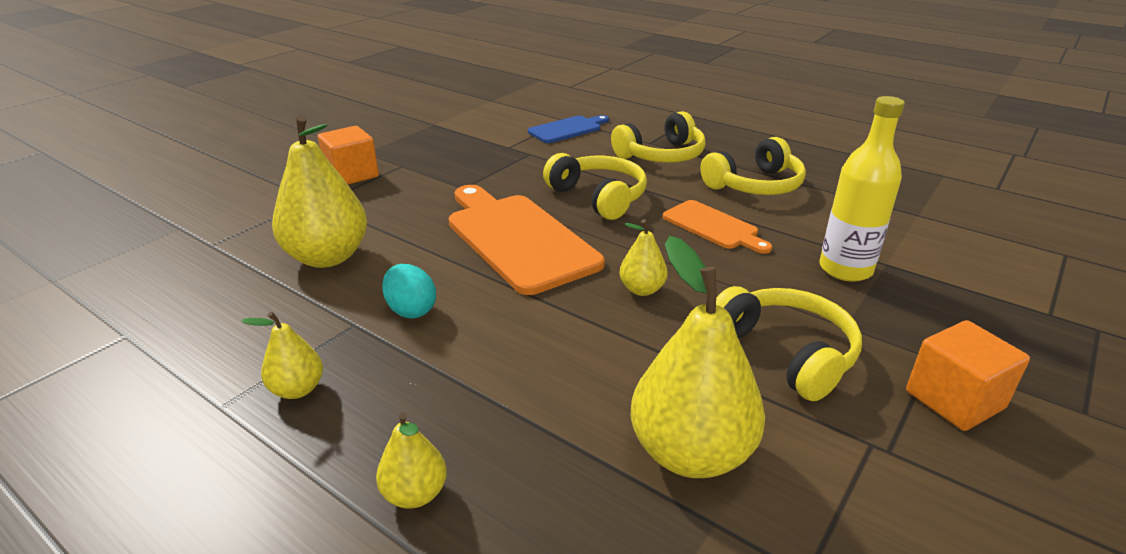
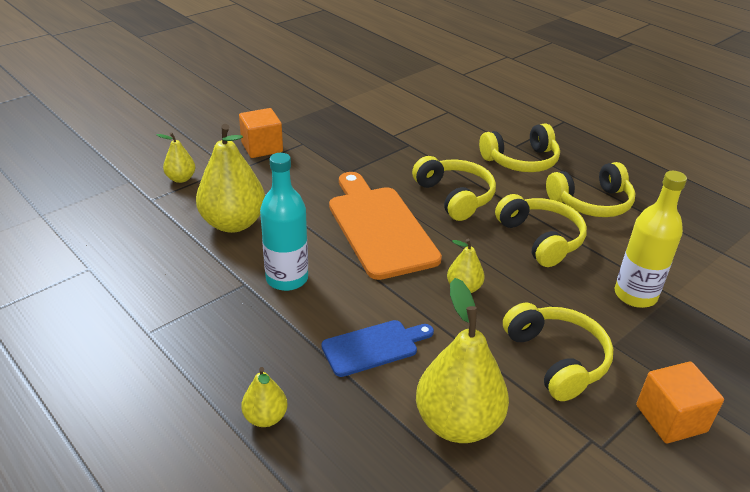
camera: 10 degrees right, 5 degrees up
(297, 389) = (199, 329): yellow pear -> yellow pear (181, 178)
(411, 310) = (287, 279): turquoise egg -> turquoise bottle
(567, 129) = (448, 122): blue cutting board -> blue cutting board (374, 347)
(713, 226) = (540, 239): orange cutting board -> yellow headphones

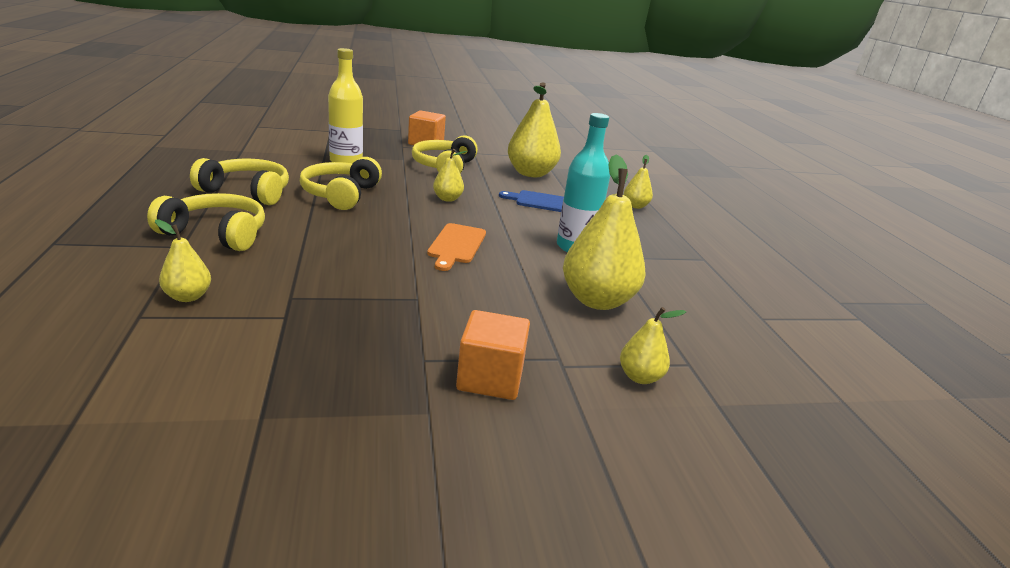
camera: 150 degrees left, 10 degrees down
(379, 227) = (456, 245): orange cutting board -> orange cutting board, size x0.55
(450, 125) = (188, 297): none -> yellow pear
(455, 197) = (348, 237): yellow headphones -> none

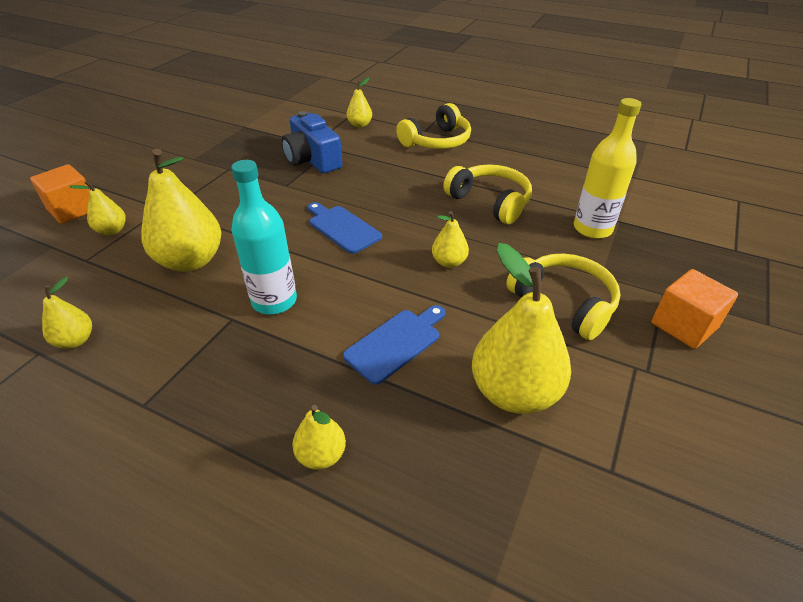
camera: 130 degrees right, 15 degrees up
(247, 192) = (513, 162): yellow headphones -> none
(336, 301) = (312, 159): none -> blue camera
(456, 245) = (342, 228): orange cutting board -> blue cutting board
(490, 378) = (188, 181): orange cube -> orange cube (73, 210)
(731, 308) = (75, 340): none -> yellow pear

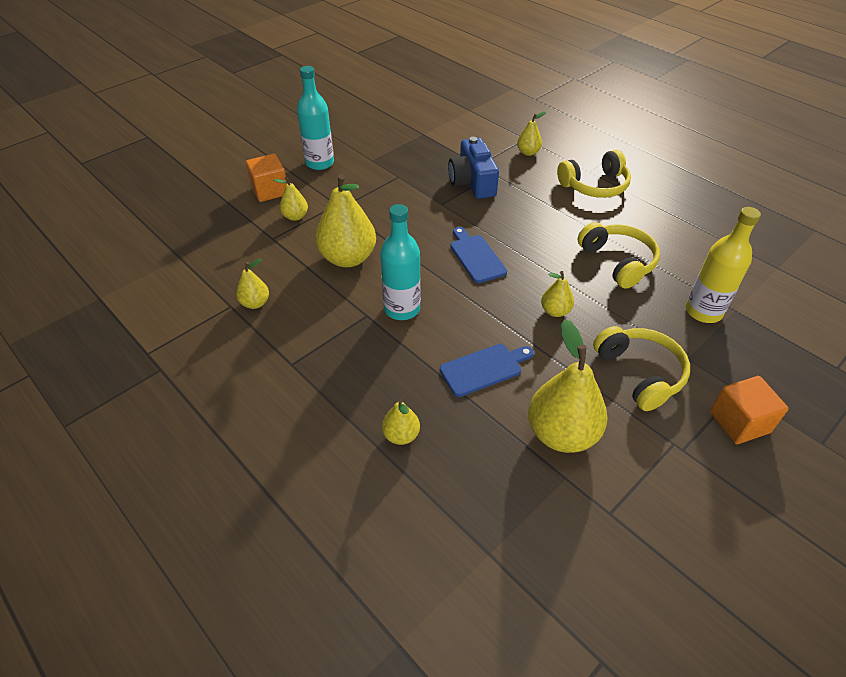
camera: 20 degrees right, 5 degrees up
(131, 172) = (320, 163): none -> turquoise bottle

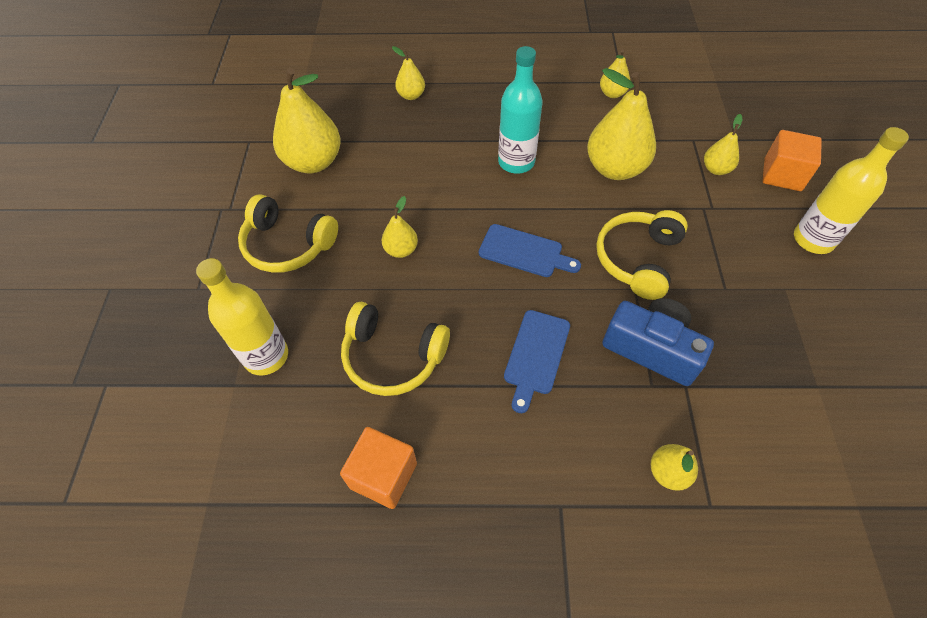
camera: 135 degrees right, 10 degrees up
(320, 163) = (813, 239): turquoise bottle -> yellow bottle
(484, 369) = (406, 165): blue cutting board -> blue cutting board (536, 355)
(595, 185) = (524, 476): yellow headphones -> yellow headphones (638, 259)
(739, 422) = (185, 259): orange cube -> orange cube (383, 475)

